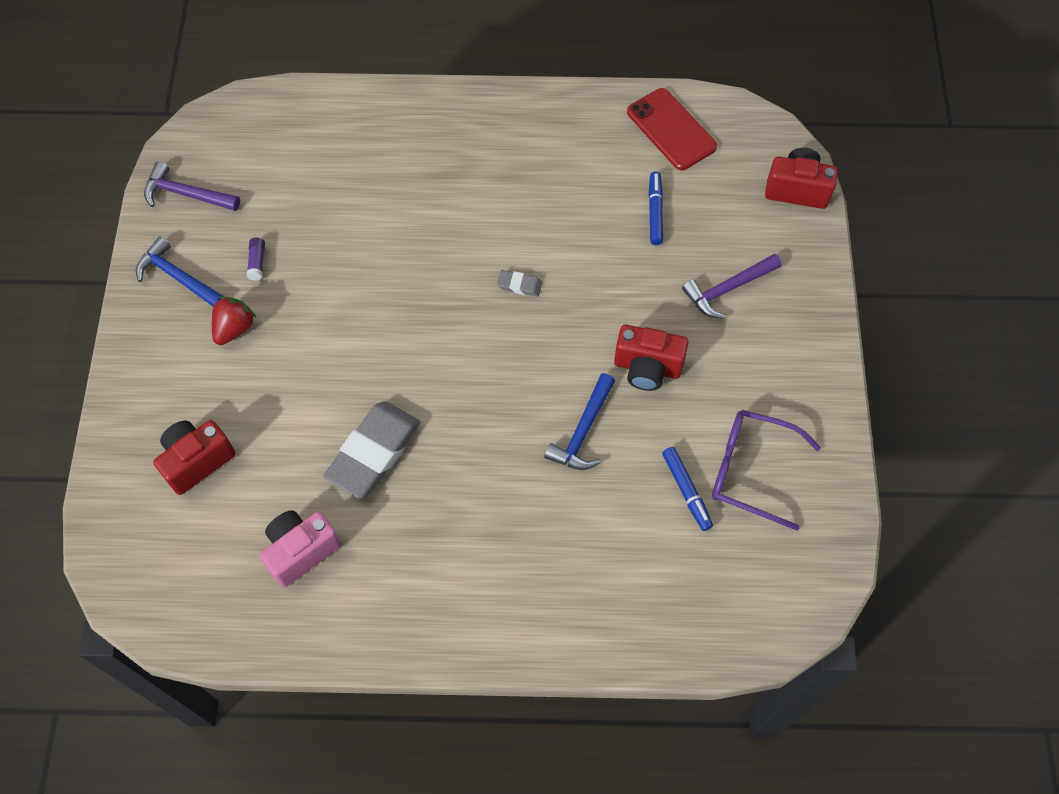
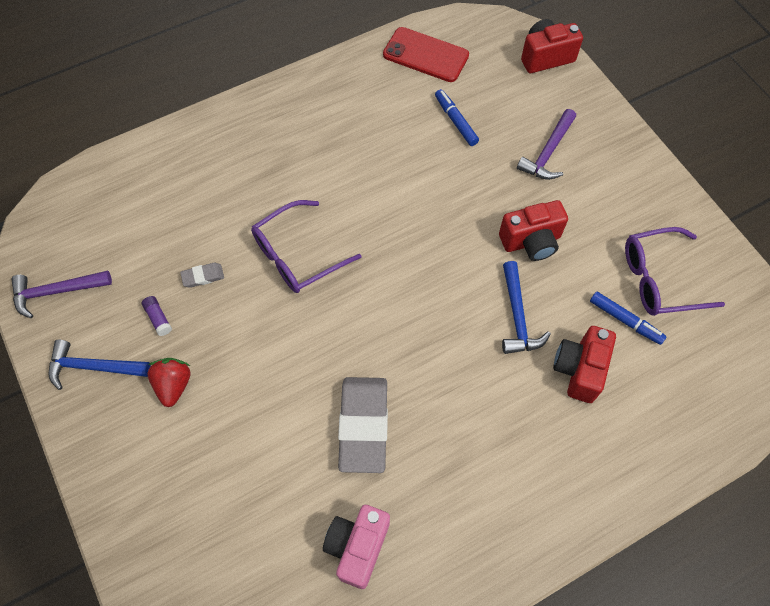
camera: 30 degrees left, 0 degrees up
(197, 461) = (213, 520): red camera -> red camera (579, 370)
(414, 267) = (296, 256): none -> purple glasses
(519, 285) = (391, 227): grey eraser -> grey eraser (203, 276)

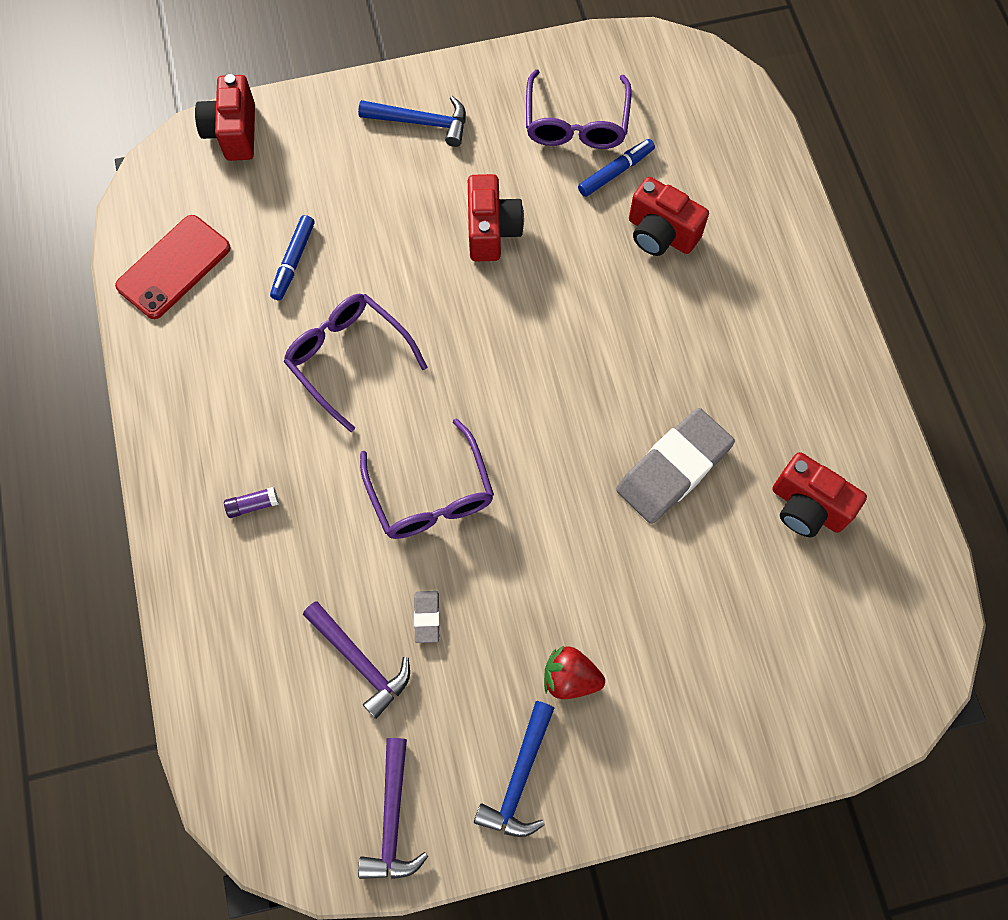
camera: 75 degrees left, 5 degrees up
(158, 318) = (472, 684): purple glue stick -> purple glue stick (253, 505)
(357, 547) = (807, 507): pink camera -> red camera
(363, 426) = (673, 468): grey eraser -> grey eraser turned 60 degrees counterclockwise
(390, 174) = (347, 357): none -> purple glasses
(455, 121) = (293, 261): blue marker -> blue marker turned 60 degrees counterclockwise
(517, 316) = (582, 274): blue hammer -> blue hammer (421, 122)
(548, 152) = (376, 176): purple hammer -> purple hammer (360, 661)

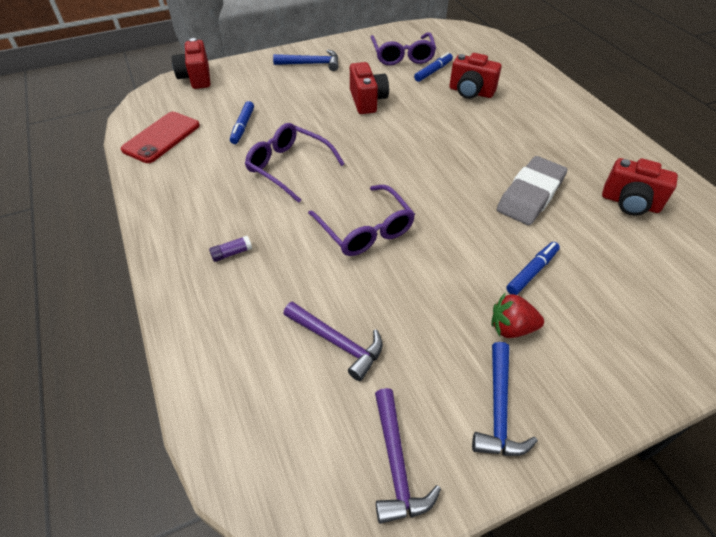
camera: 10 degrees left, 20 degrees down
(427, 617) = (384, 304): grey eraser -> none
(626, 600) = (532, 272): none -> blue marker

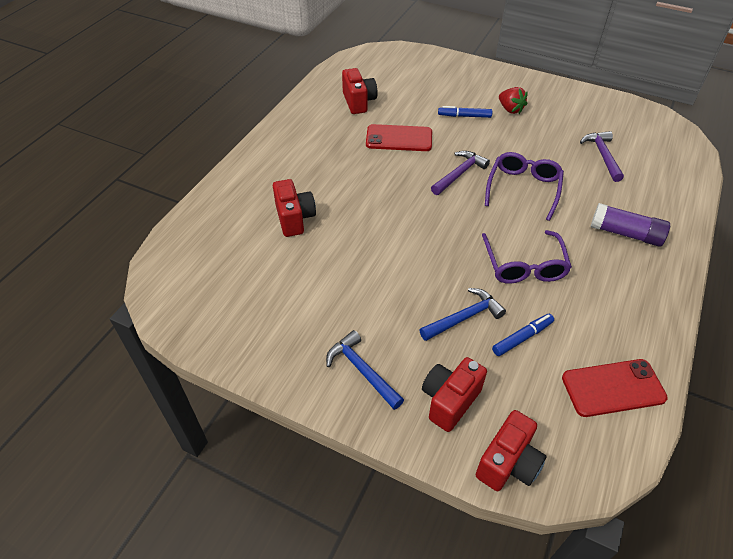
camera: 130 degrees left, 0 degrees up
(232, 253) = (625, 233): purple glue stick -> purple glue stick, size x2.13
(367, 101) = (382, 276): red camera -> red camera (449, 401)
(396, 464) = (619, 112): purple hammer -> purple hammer (459, 174)
(402, 56) = (269, 301): purple glasses -> none
(433, 71) = (280, 261): blue marker -> none
(499, 409) = (556, 98): blue hammer -> blue hammer (464, 317)
(530, 195) = (399, 138): grey eraser -> red phone

